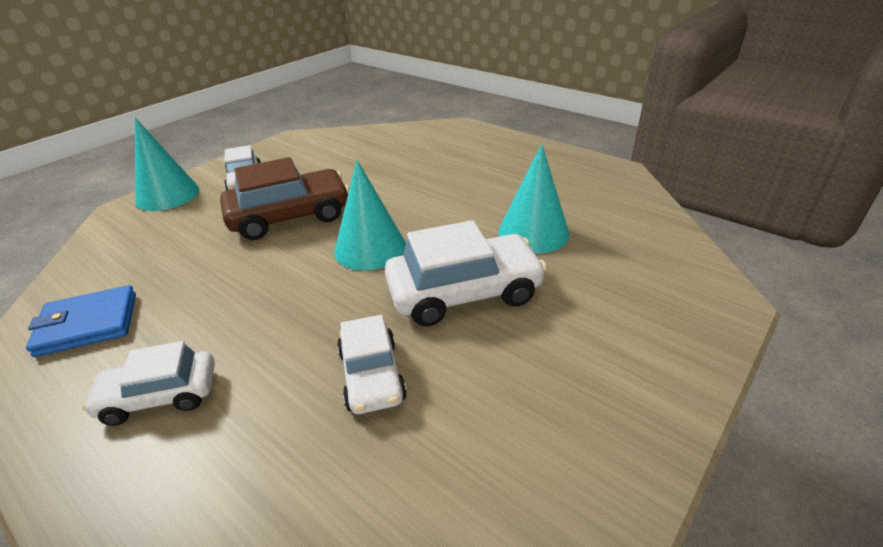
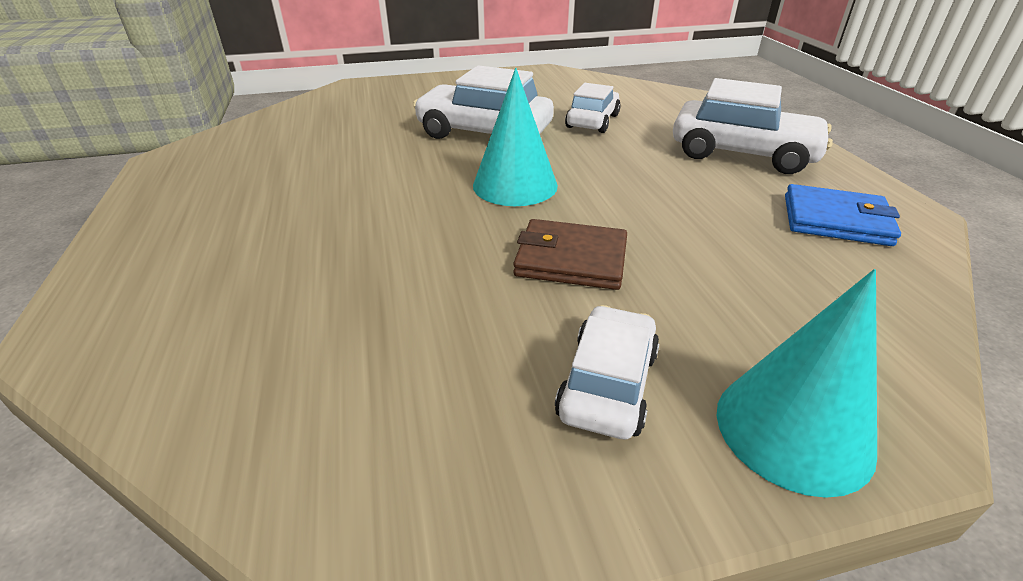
camera: 145 degrees left, 0 degrees up
(160, 396) = (742, 153): white car -> white car, size x1.62
(290, 216) = (571, 259): brown car -> brown wallet
(533, 232) = (365, 144): turquoise cone -> none

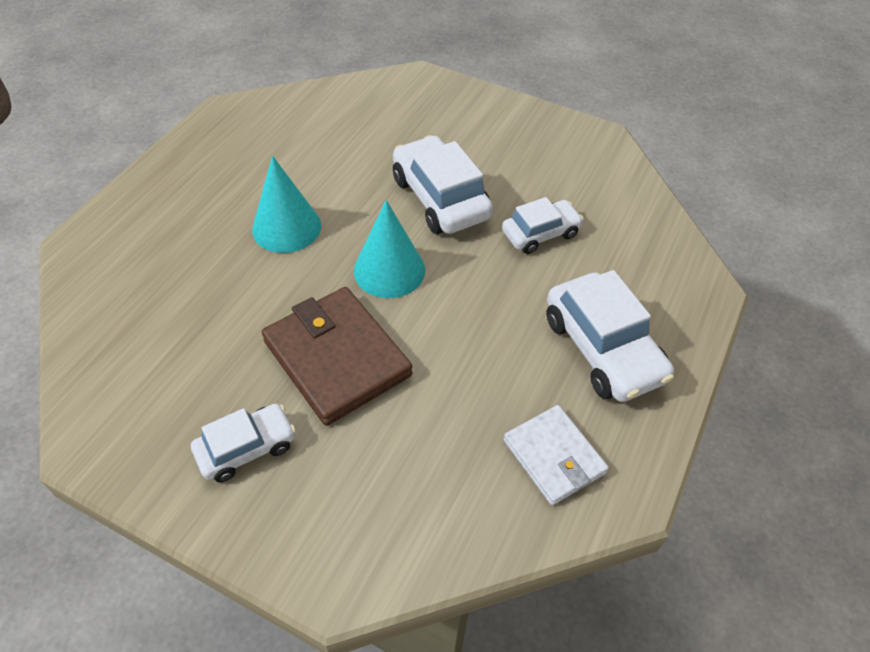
camera: 40 degrees right, 15 degrees up
(571, 259) = (337, 358): brown wallet -> brown wallet, size x1.60
(793, 429) = (290, 540): turquoise cone -> turquoise cone (286, 227)
(835, 220) = (554, 456): blue wallet -> white wallet

